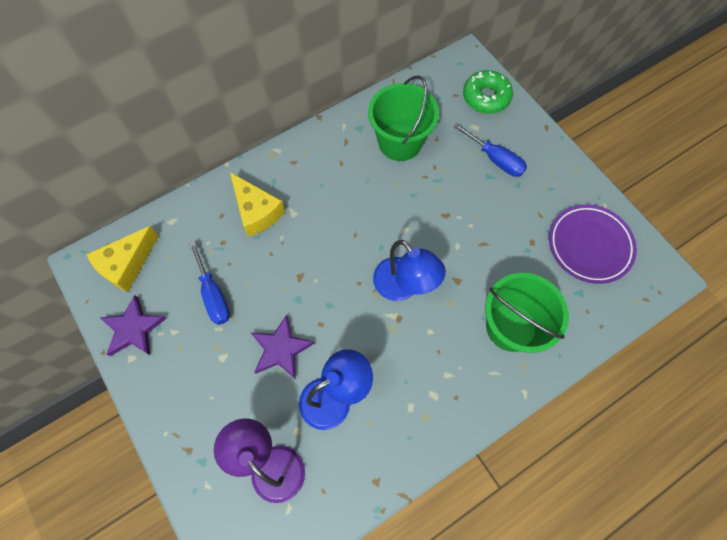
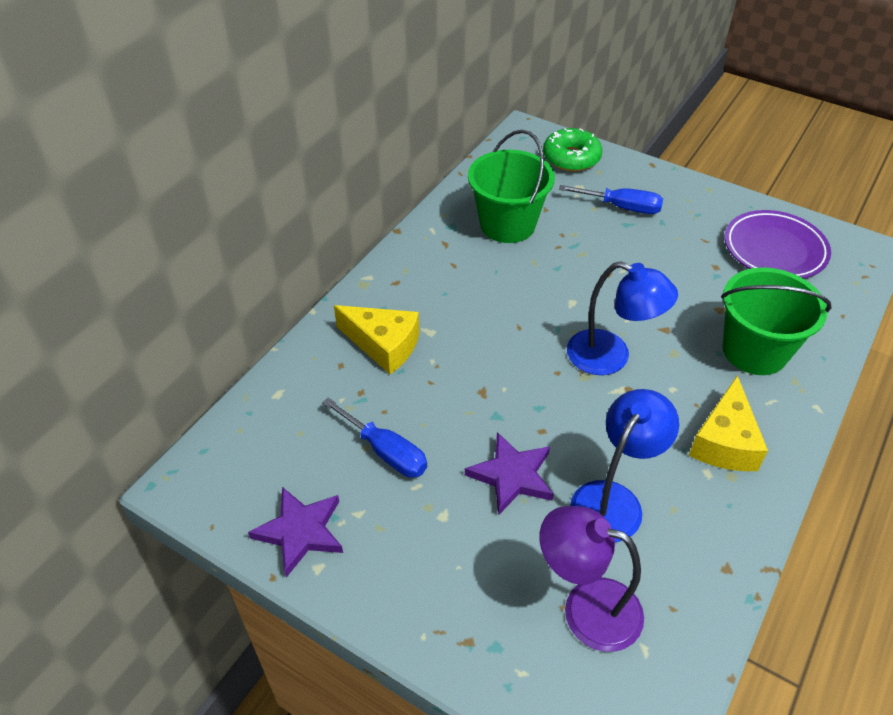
camera: 25 degrees left, 20 degrees down
(127, 264) = (245, 463): yellow cheese -> yellow cheese (724, 442)

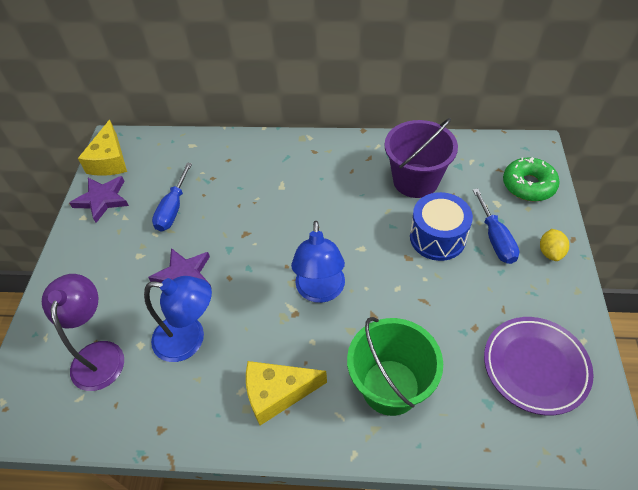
camera: 65 degrees right, 5 degrees up
(383, 345) = (255, 170): yellow cheese -> yellow cheese (109, 160)
(507, 224) = (415, 180): green bucket -> purple bucket
(595, 243) = (437, 237): none -> blue drum
(659, 183) = (550, 252): none -> yellow lemon

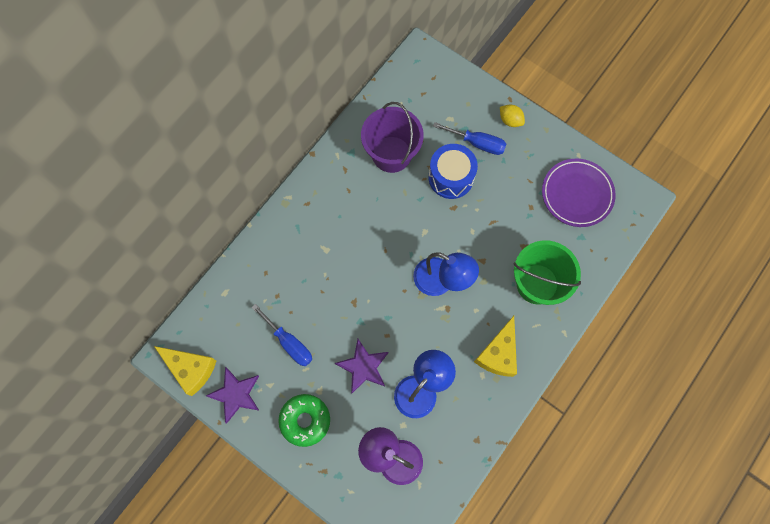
camera: 60 degrees left, 20 degrees up
(528, 185) = (450, 87): green donut -> green donut (305, 420)

